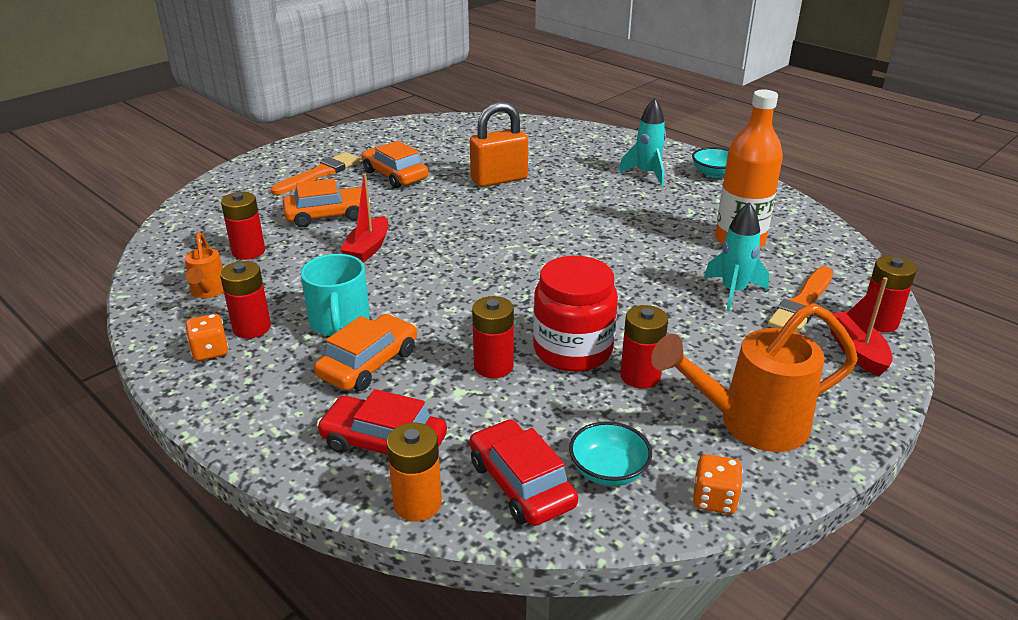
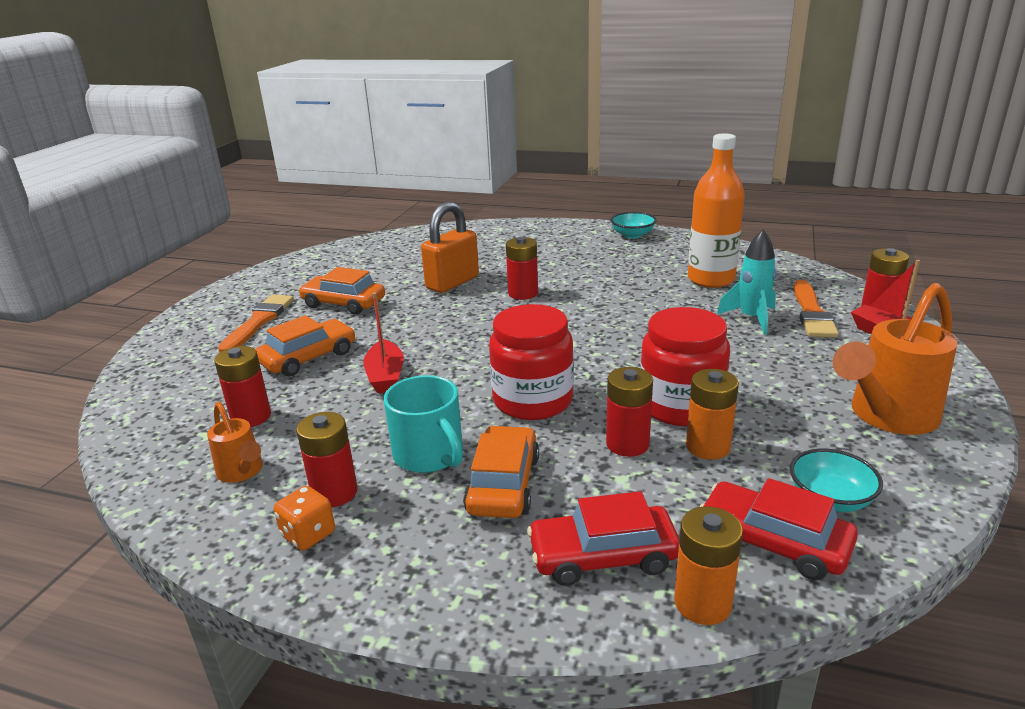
camera: 25 degrees left, 5 degrees down
(457, 305) = (532, 400): none -> red jar
(556, 392) = (708, 447): none -> orange battery
(640, 376) = (760, 408): red battery -> red battery (523, 293)
(647, 174) = (579, 248): turquoise rocket -> none
(714, 499) = (936, 489): orange dice -> none

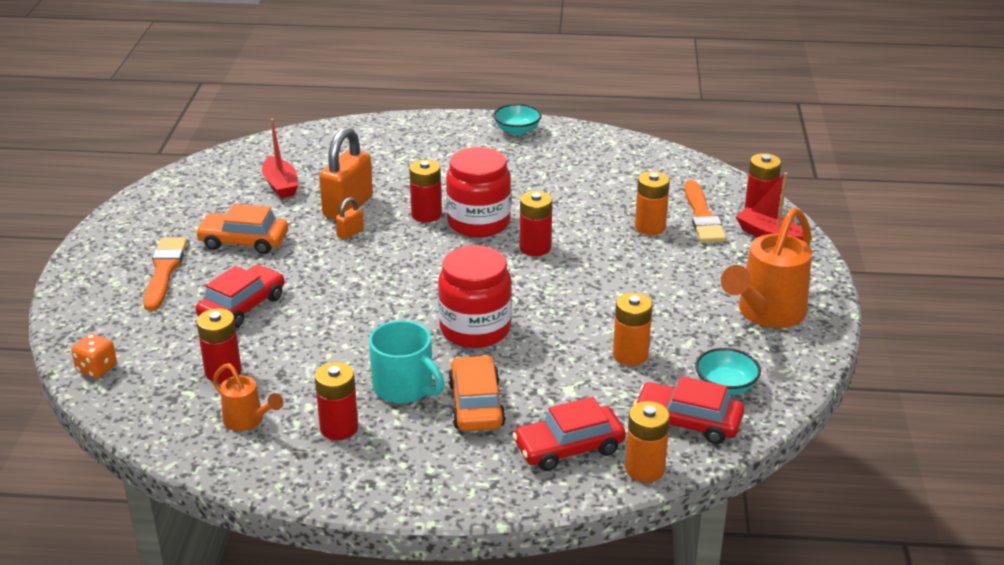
camera: 15 degrees left, 5 degrees up
(308, 357) = (242, 307): orange car -> red car
(308, 534) = (335, 462): orange dice -> orange dice (97, 369)
(385, 376) = (330, 319): red boat -> red boat (280, 185)
(444, 303) = (350, 233): none -> orange padlock
(627, 444) = (566, 360): red battery -> red battery (535, 248)
(680, 406) = (602, 321): red jar -> red jar (478, 223)
(711, 279) = (606, 184): orange bottle -> none
(751, 319) = (650, 227): turquoise rocket -> orange battery

